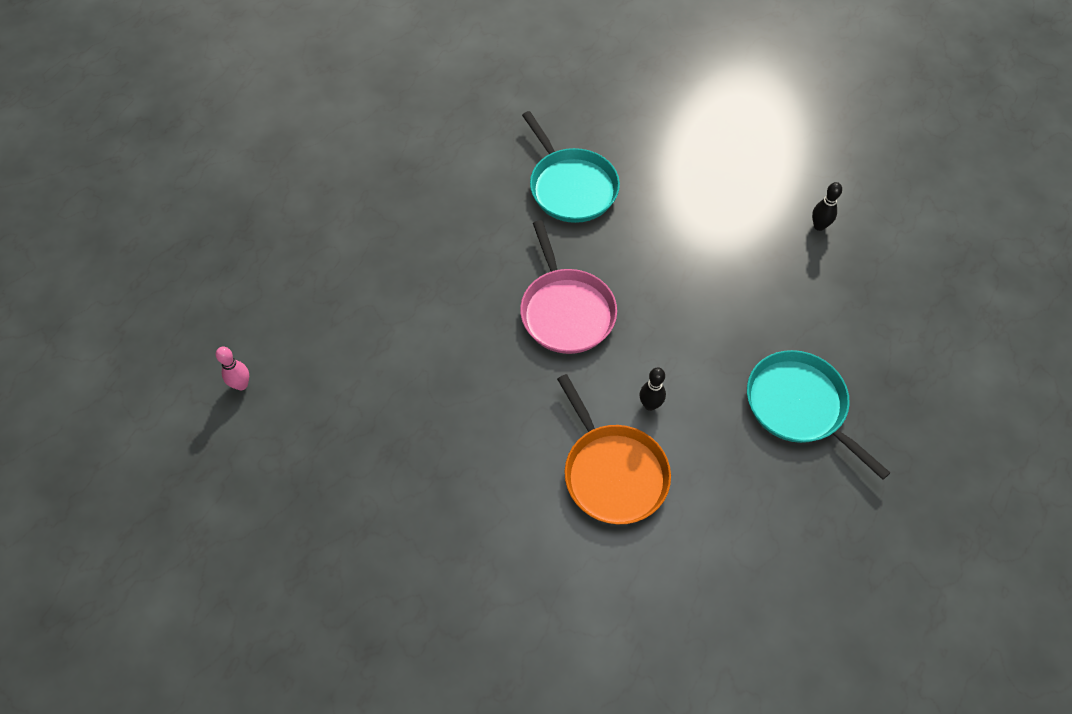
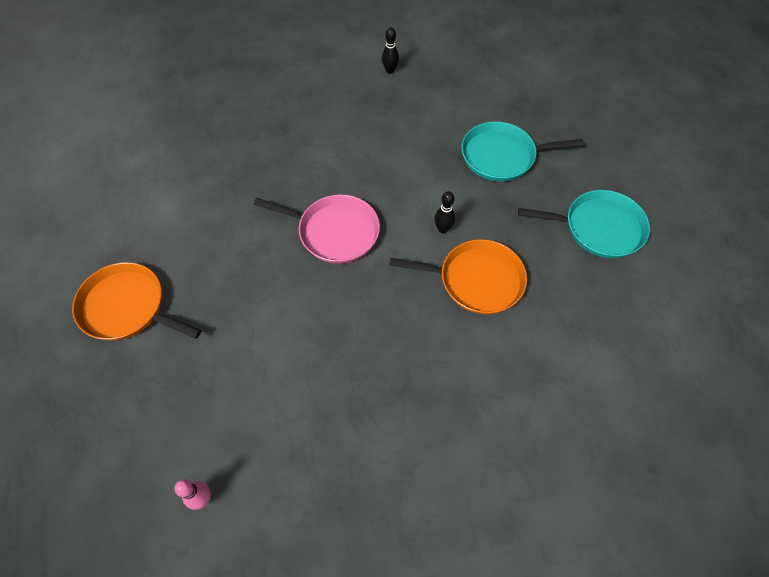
camera: 55 degrees left, 0 degrees up
(364, 209) = (127, 307): none -> orange pan
(571, 187) = (240, 169): turquoise pan -> turquoise pan (598, 228)

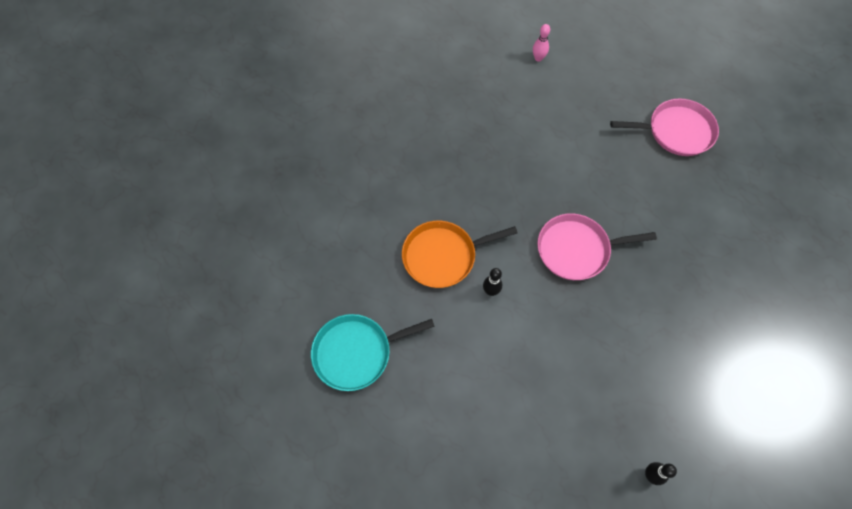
camera: 155 degrees right, 5 degrees up
(127, 307) = (676, 131): orange pan -> pink pan
(502, 156) = (474, 400): turquoise pan -> none

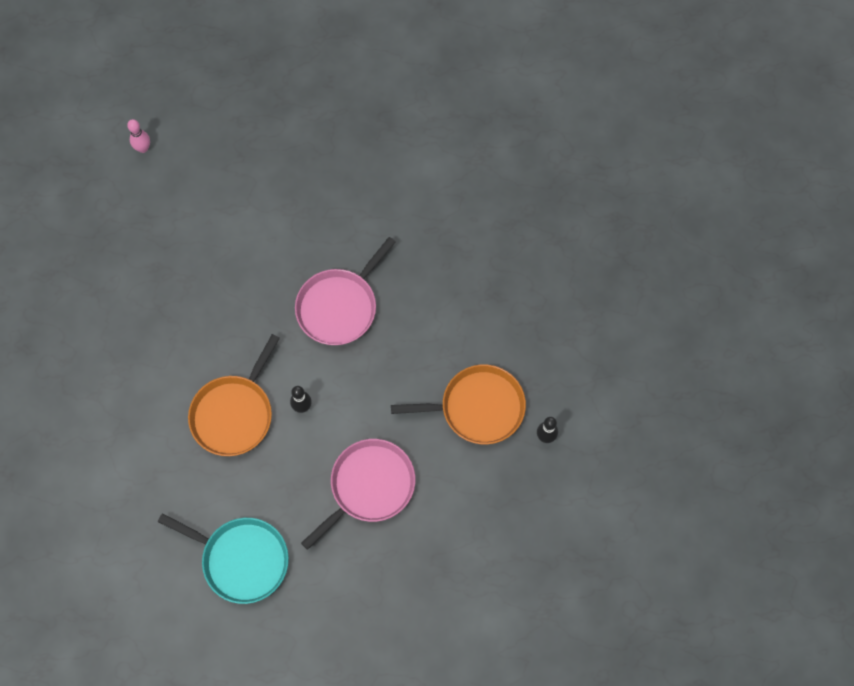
camera: 45 degrees left, 5 degrees up
(356, 352) = (241, 559): turquoise pan -> turquoise pan turned 90 degrees counterclockwise
(615, 404) = (477, 407): none -> orange pan
(676, 131) = (329, 120): pink pan -> pink pan (369, 486)

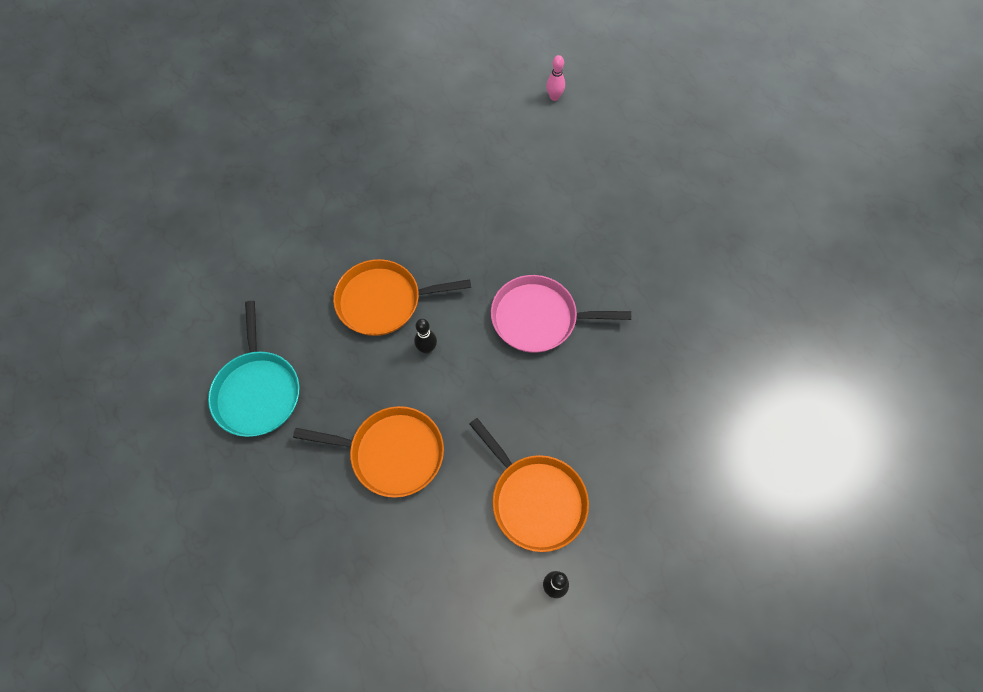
camera: 55 degrees right, 5 degrees down
(369, 486) = (392, 453): pink pan -> orange pan

